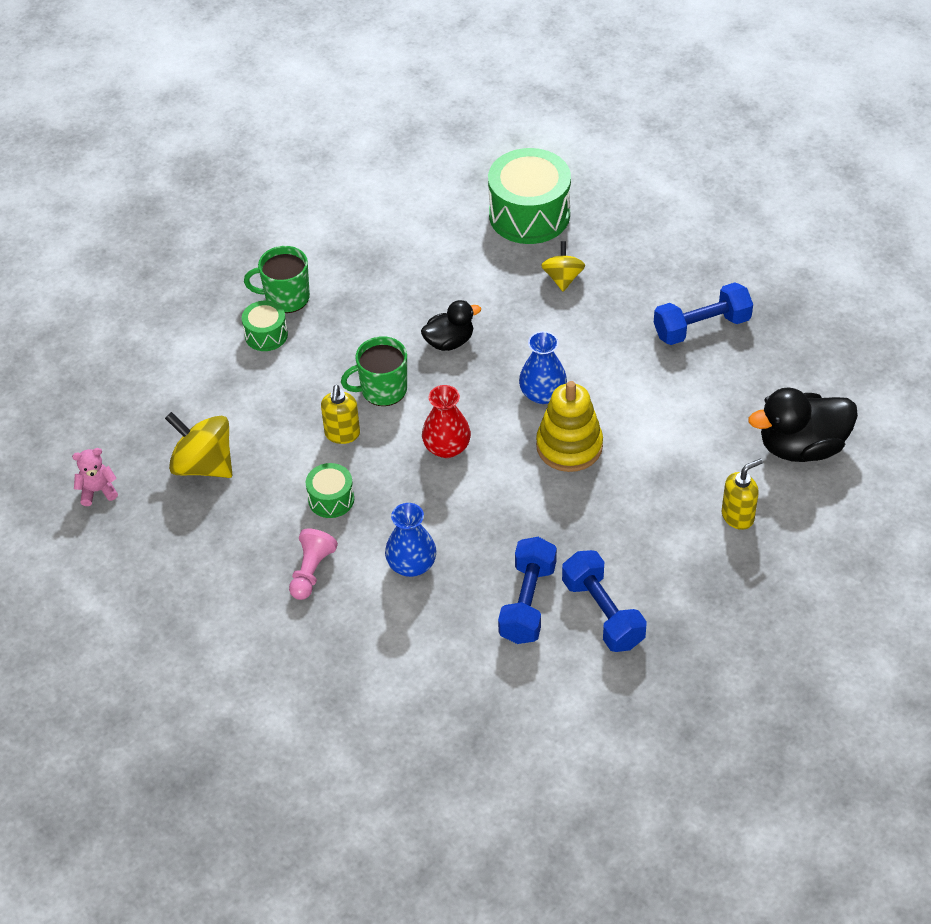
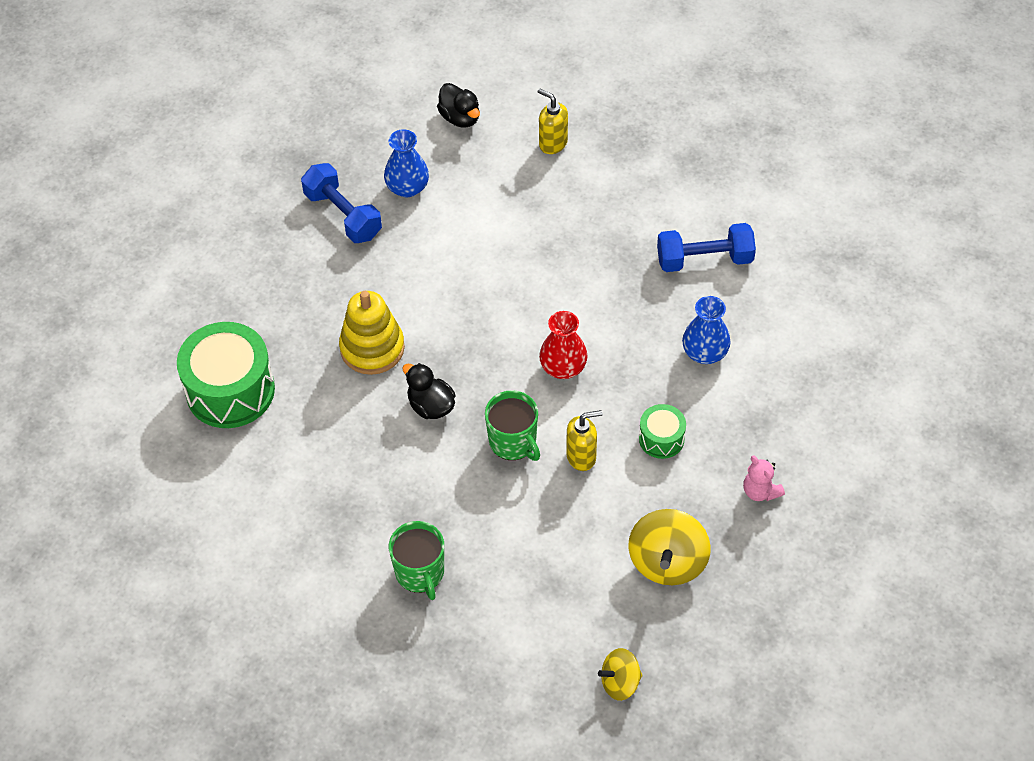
camera: 110 degrees left, 5 degrees up
(98, 491) = (739, 644): pink teddy bear -> pink teddy bear (760, 491)
(266, 335) = (479, 572): green drum -> none
(311, 571) = (747, 426): pink pawn -> none
(542, 394) = (469, 312): blue vase -> blue vase (407, 187)
(563, 278) = (313, 337): yellow spinning top -> yellow spinning top (620, 682)
(569, 446) = (524, 276): yellow stacking toy -> yellow stacking toy (372, 348)
(603, 613) = (691, 207): blue dumbbell -> none
(801, 447) = (460, 118): black duck -> black duck, size x0.60

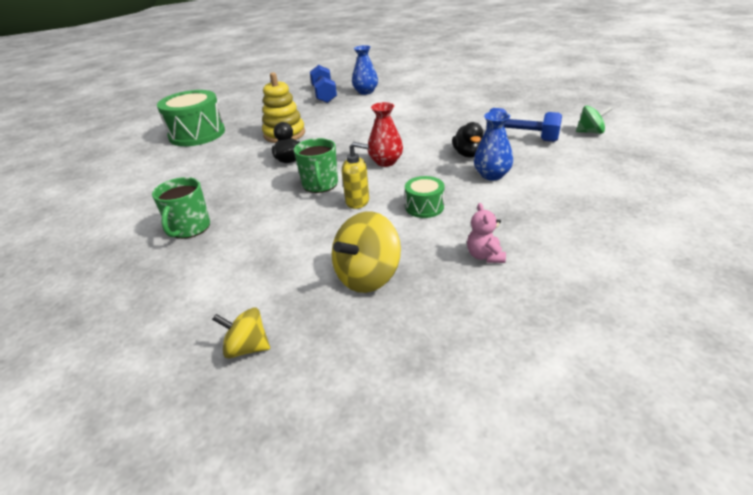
camera: 30 degrees right, 20 degrees down
(460, 118) = (415, 78): black duck -> black duck (468, 154)
(553, 143) = (458, 90): yellow soap dispenser -> none
(781, 218) = (590, 132): none -> green spinning top

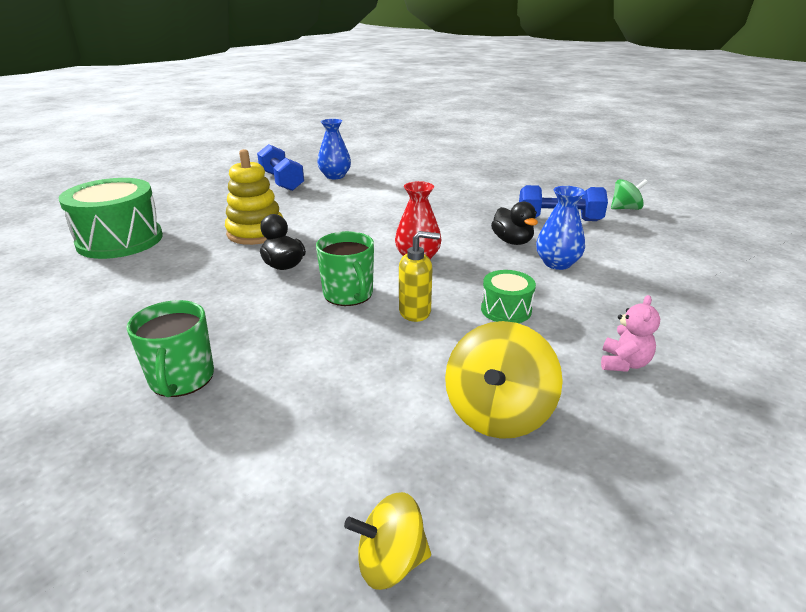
camera: 20 degrees left, 5 degrees down
(485, 256) = (623, 363): pink teddy bear -> pink teddy bear turned 135 degrees counterclockwise

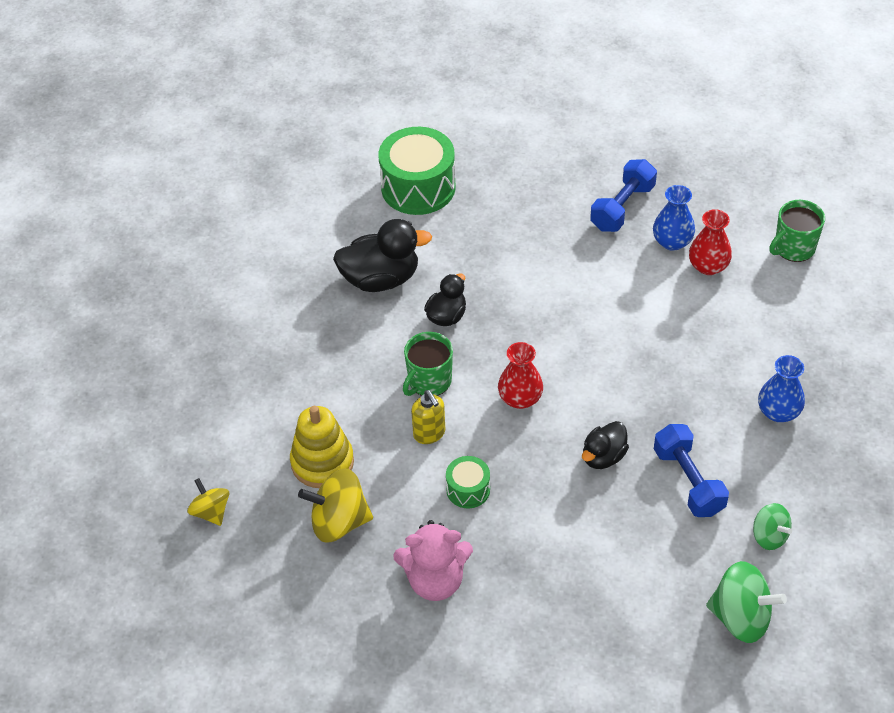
camera: 65 degrees right, 20 degrees up
(181, 379) = (282, 350): green mug -> green mug (793, 248)
(187, 285) = (381, 279): none -> black duck
(256, 233) = (491, 263): yellow stacking toy -> yellow stacking toy (322, 462)
(370, 172) = (708, 266): none -> red vase
(557, 263) = (577, 504): blue vase -> blue vase (778, 412)
(623, 363) = (435, 580): pink teddy bear -> pink teddy bear, size x1.82
(702, 233) = (741, 617): none -> green spinning top

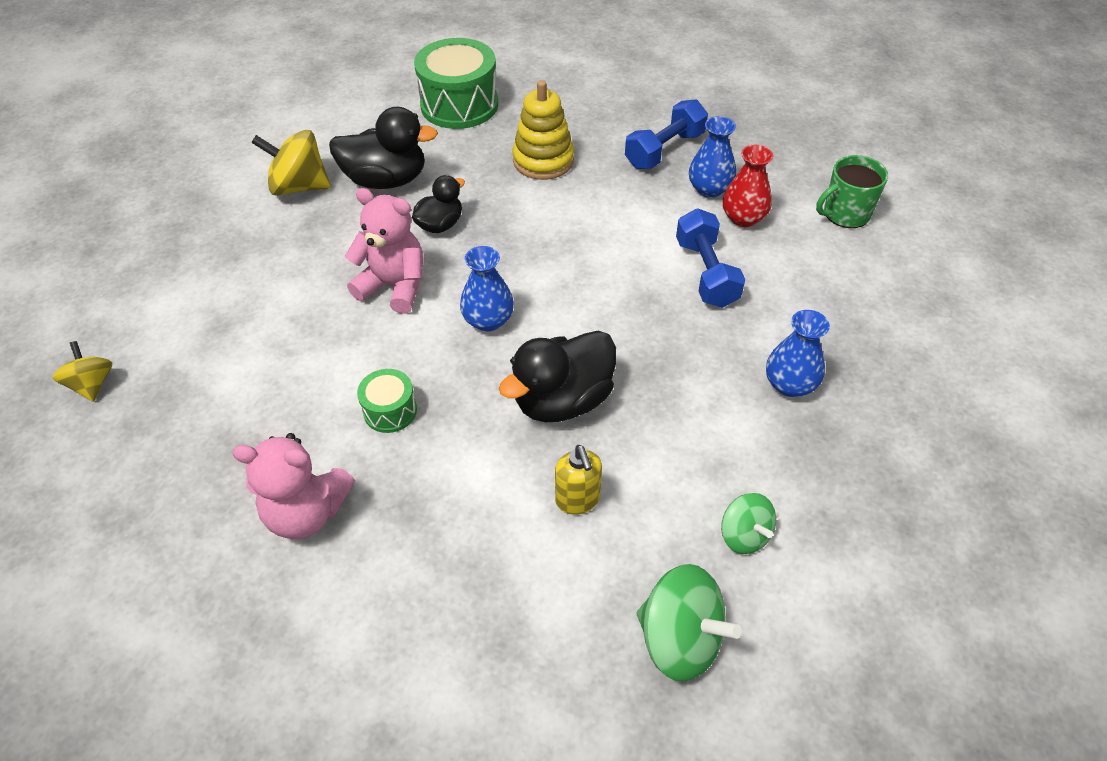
camera: 10 degrees right, 0 degrees up
(322, 462) = (240, 352): yellow stacking toy -> yellow stacking toy (543, 160)
(339, 522) = (227, 421): yellow spinning top -> yellow spinning top (299, 186)
(429, 381) = (394, 286): green mug -> pink teddy bear
(429, 433) = (372, 341): yellow soap dispenser -> yellow soap dispenser (578, 500)
(520, 398) = (488, 320): red vase -> blue vase
(603, 457) = (562, 400): black duck -> black duck, size x1.68
(688, 481) = (657, 447): blue dumbbell -> blue dumbbell (706, 273)

